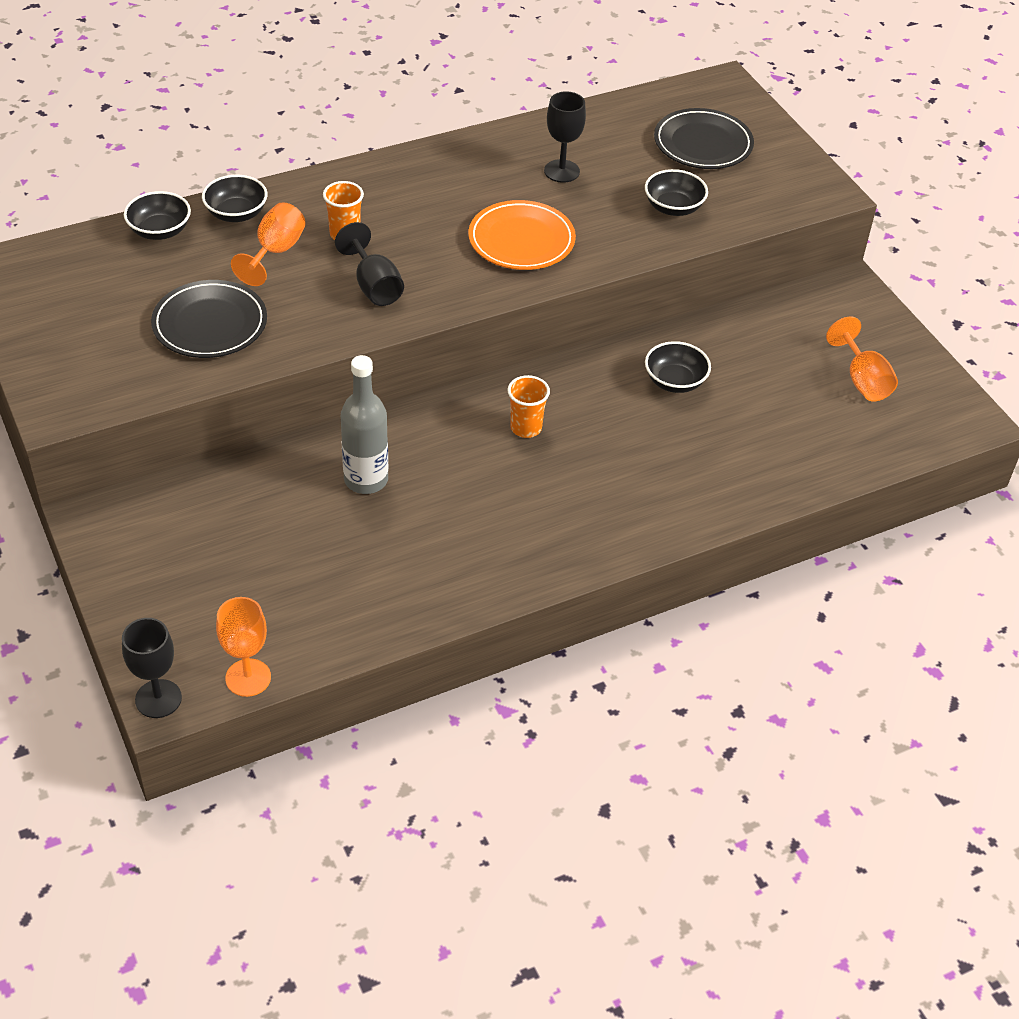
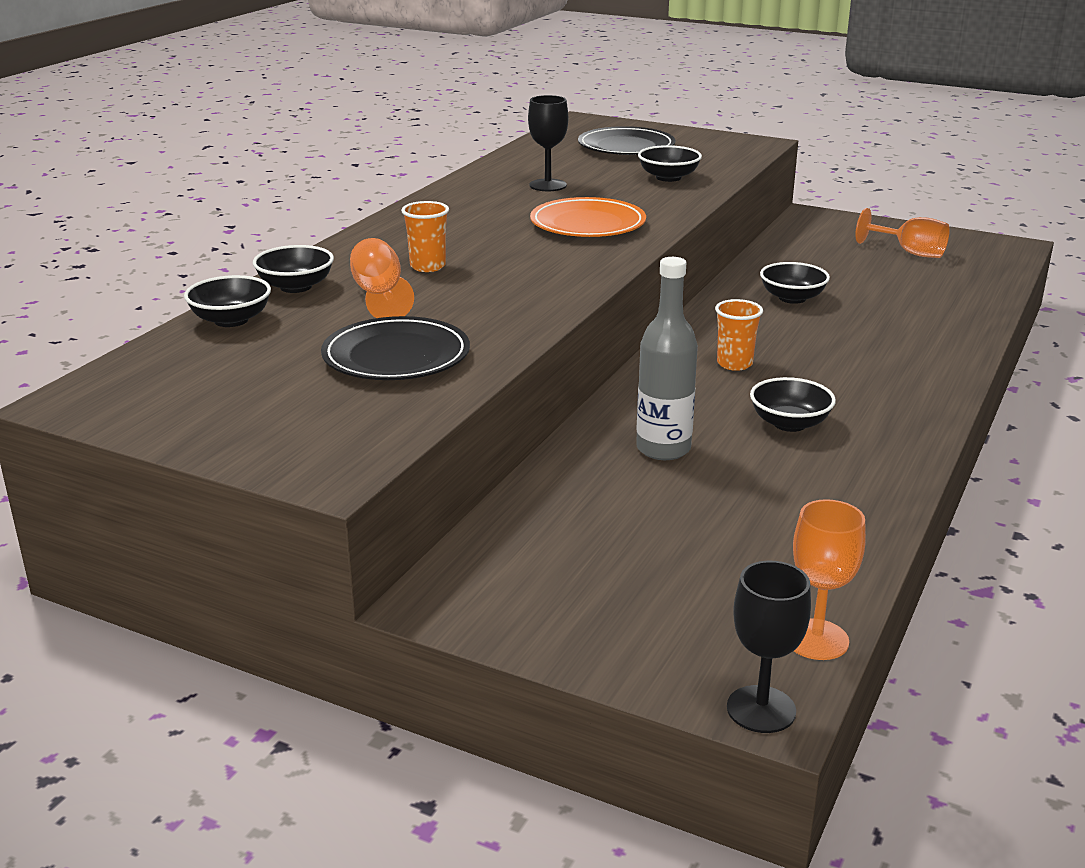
camera: 35 degrees left, 20 degrees down
(374, 286) = (513, 284): black goblet -> none
(479, 507) = (789, 423): none -> black bowl

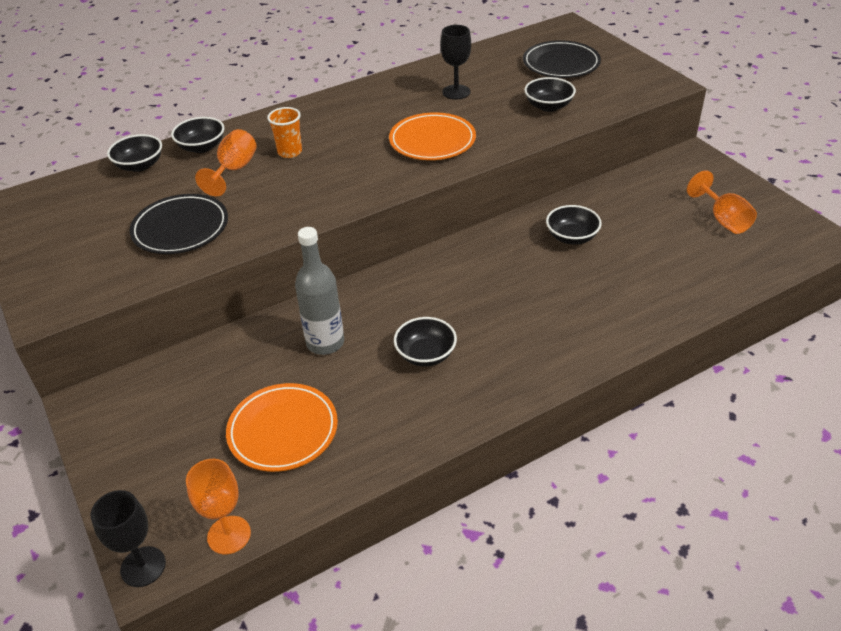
camera: 35 degrees right, 15 degrees up
(733, 533) = (283, 430): none -> orange plate
(734, 364) = (456, 286): orange cup -> none

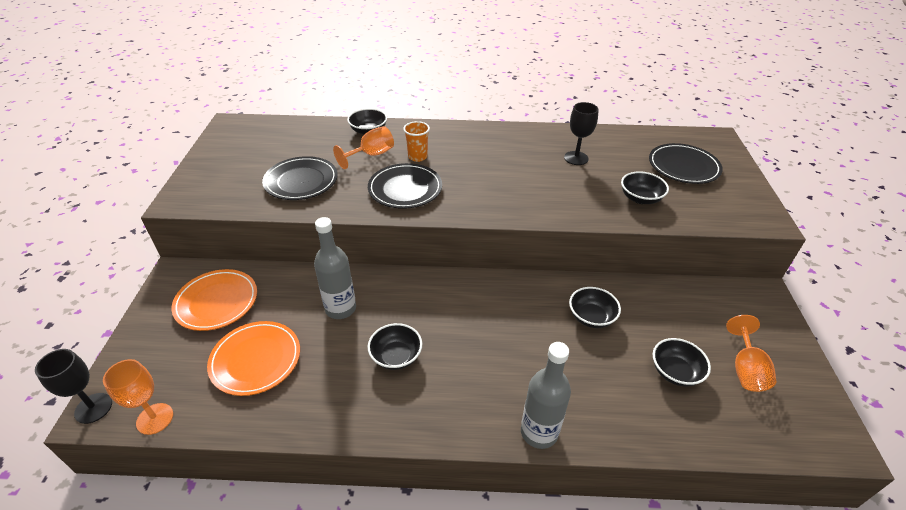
camera: 30 degrees right, 0 degrees up
(140, 165) = (322, 128): black bowl -> black bowl (675, 372)
(311, 188) = (405, 189): none -> black plate
(432, 141) = (522, 189): orange plate -> orange plate (216, 302)
(608, 346) = (539, 432): none -> grey bottle

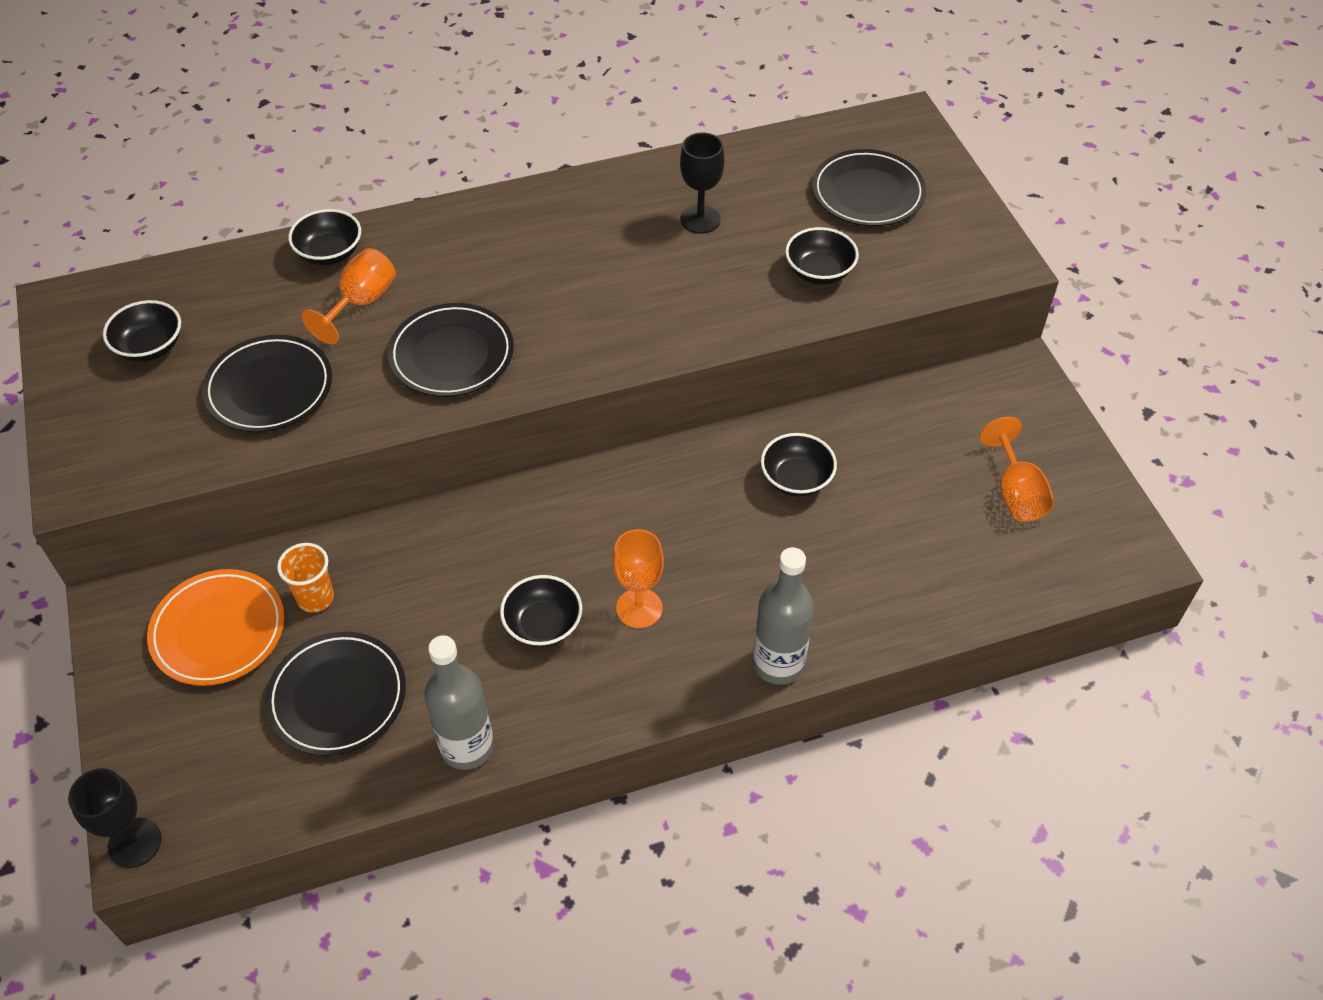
camera: 20 degrees left, 10 degrees up
(155, 418) = (239, 824): orange goblet -> orange goblet (639, 608)
(256, 360) = (337, 697): orange plate -> black plate
(340, 308) = (423, 579): grey bottle -> grey bottle (467, 747)
(417, 157) = (442, 285): orange cup -> orange cup (315, 598)
(675, 372) = (928, 525): black bowl -> black bowl (150, 347)

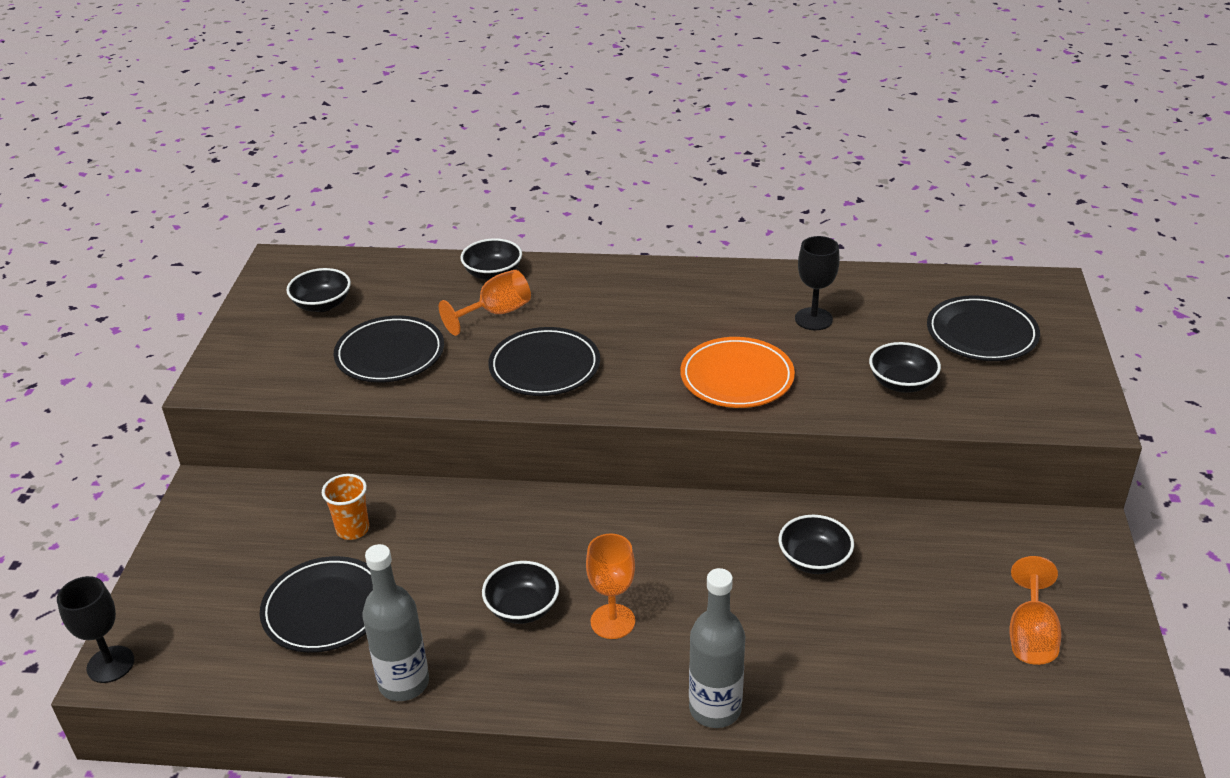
camera: 25 degrees right, 15 degrees down
(218, 630) = (266, 530): orange plate -> orange plate (737, 377)

